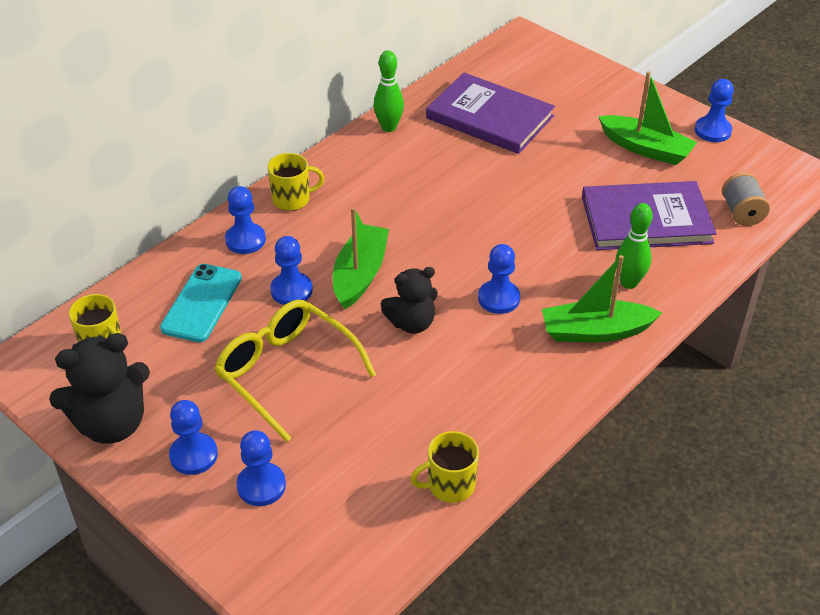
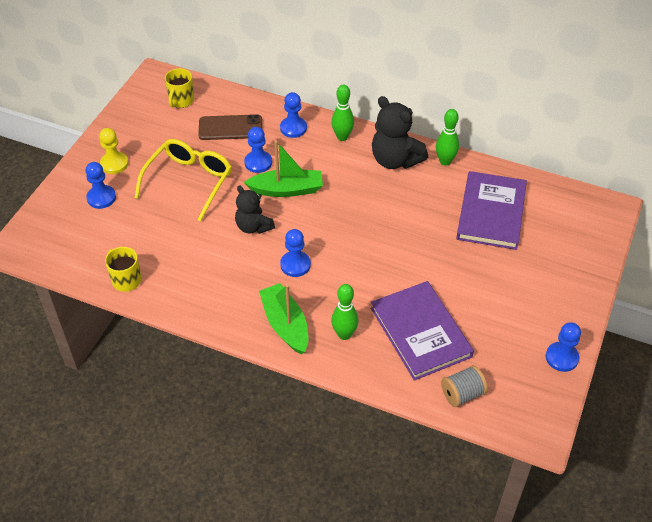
camera: 70 degrees right, 5 degrees up
(112, 423) = (126, 125): black teddy bear -> black teddy bear (395, 160)
(193, 455) = (114, 164): blue pawn -> yellow pawn
(202, 303) = (230, 128): turquoise phone -> brown phone
(292, 199) = (342, 137): yellow mug -> green bowling pin
(646, 148) = (509, 316): green boat -> none

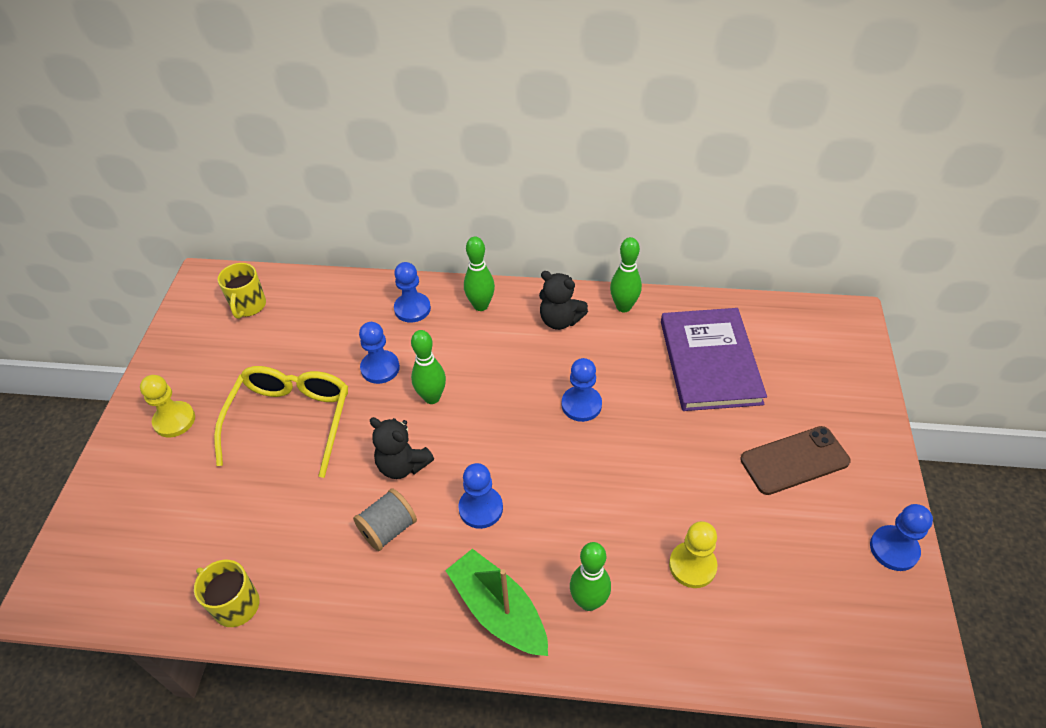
camera: 15 degrees left, 0 degrees up
(101, 198) = (166, 478): blue pawn -> blue pawn (581, 405)
(230, 128) = (327, 328): brown phone -> brown phone (794, 460)
(287, 190) = (432, 397): green boat -> green bowling pin
(395, 160) = (560, 320): black teddy bear -> black teddy bear, size x0.65
(420, 332) = (692, 566): purple book -> yellow pawn
(462, 394) = (791, 650): grey spool -> grey spool (388, 529)

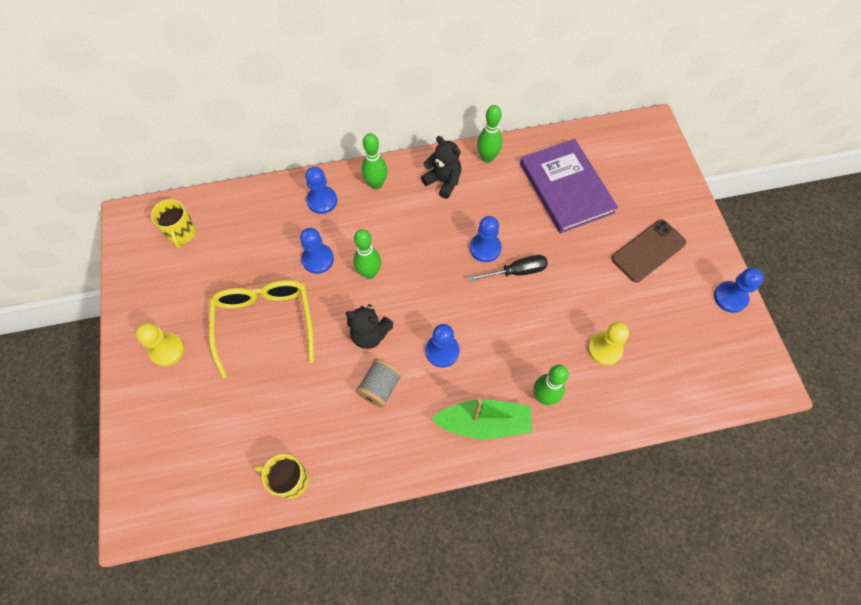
camera: 20 degrees left, 15 degrees up
(498, 610) = (484, 423): green boat -> green boat turned 150 degrees clockwise
(560, 320) = (443, 181): black teddy bear -> black teddy bear turned 150 degrees counterclockwise
(611, 441) = (517, 271): none -> black screwdriver

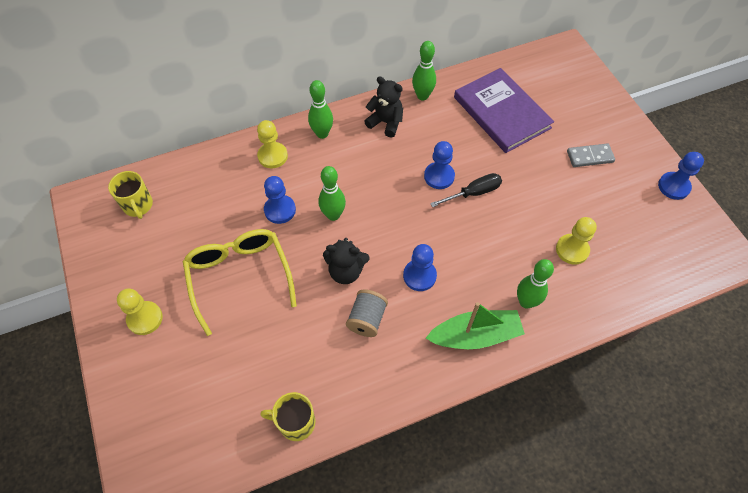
camera: 10 degrees left, 5 degrees down
(322, 201) = (272, 156): blue pawn -> yellow pawn
(648, 250) = (590, 156): brown phone -> grey domino

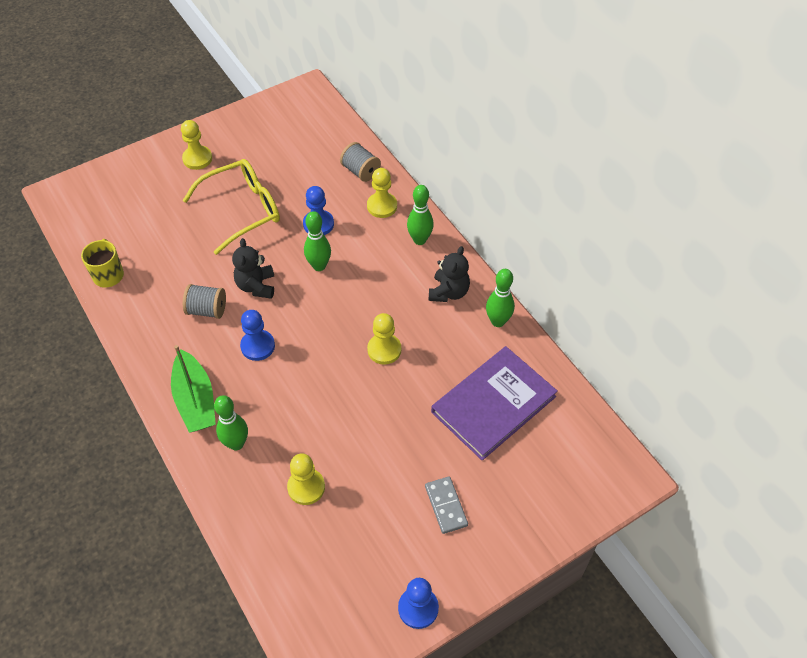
camera: 80 degrees right, 5 degrees down
(138, 205) = (307, 126): yellow mug -> none
(221, 167) = (360, 171): none -> grey spool
(439, 176) = (384, 350): blue pawn -> yellow pawn
(473, 193) = (368, 384): black screwdriver -> none

